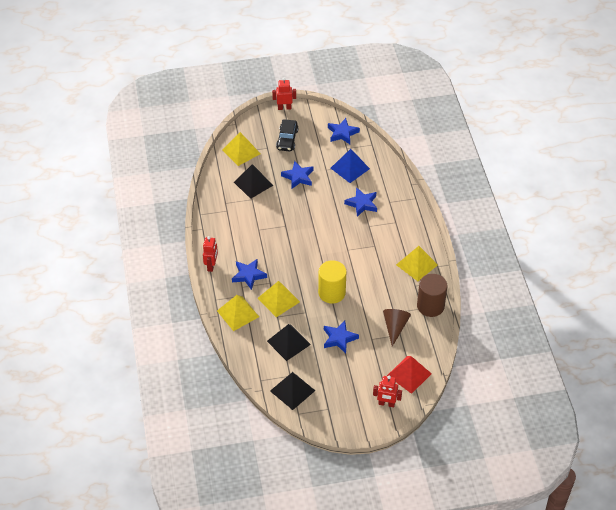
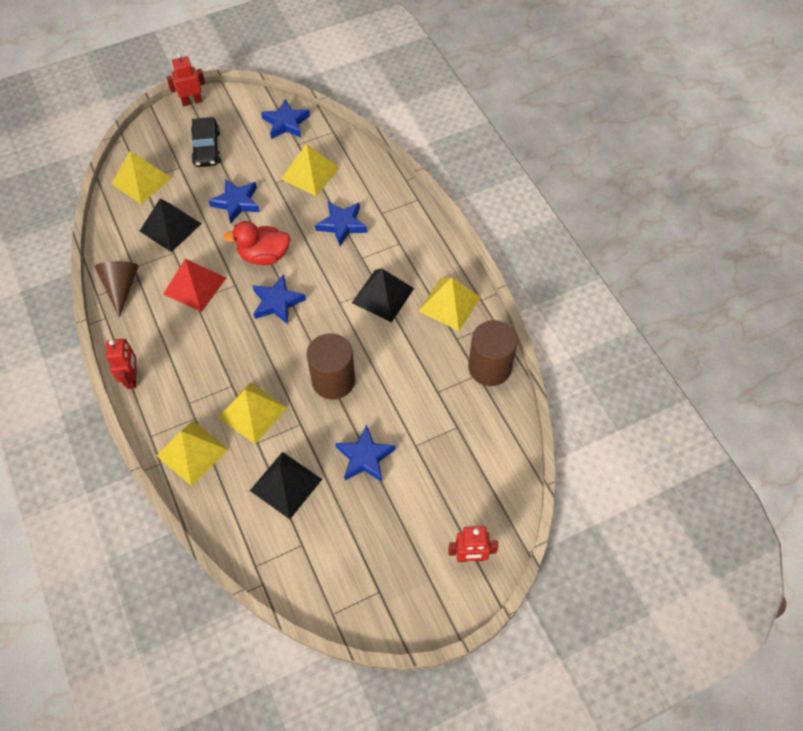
camera: 15 degrees left, 10 degrees up
(249, 275) = (195, 381): blue star -> blue star (277, 302)
(292, 390) = (312, 572): black pyramid -> black pyramid (383, 295)
(307, 212) = (264, 256): none -> red duck
(332, 293) = (333, 380): yellow cylinder -> brown cylinder
(350, 168) = (310, 173): blue pyramid -> yellow pyramid
(395, 327) = (446, 416): brown cone -> brown cone (121, 287)
(409, 374) = (490, 494): red pyramid -> red pyramid (194, 285)

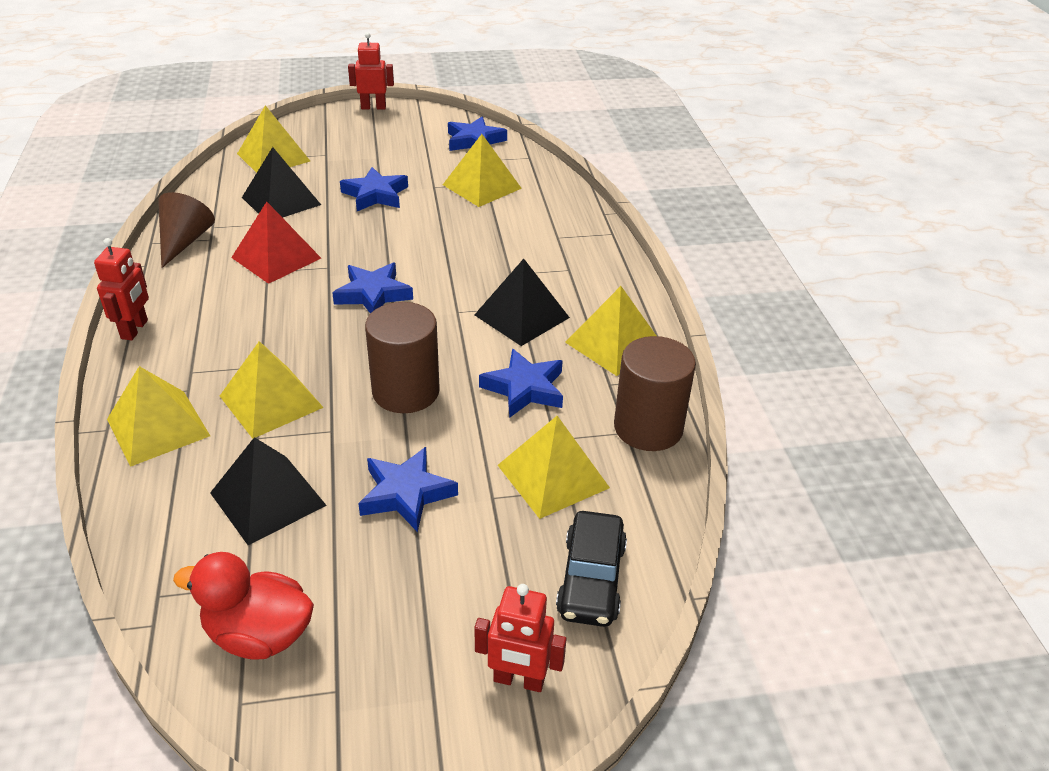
camera: 15 degrees right, 20 degrees down
(207, 148) = (367, 145): black car -> black car (591, 579)
(264, 256) = (381, 247): red duck -> red duck (259, 635)
(342, 225) = (499, 238): blue star -> blue star (524, 388)
(445, 420) = (553, 476): none -> yellow pyramid

